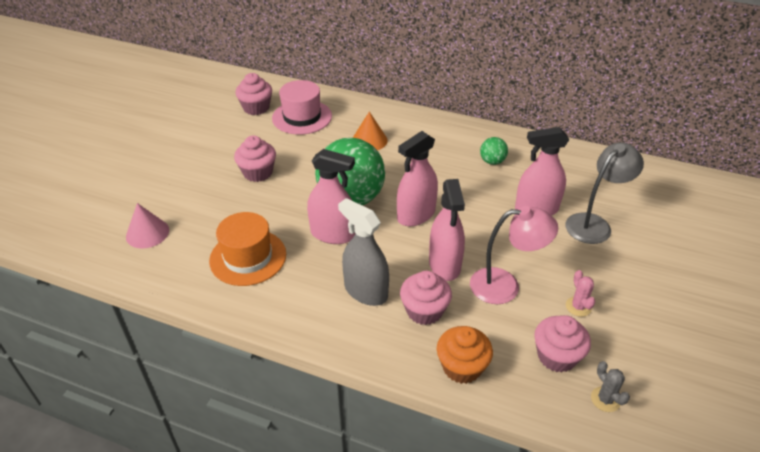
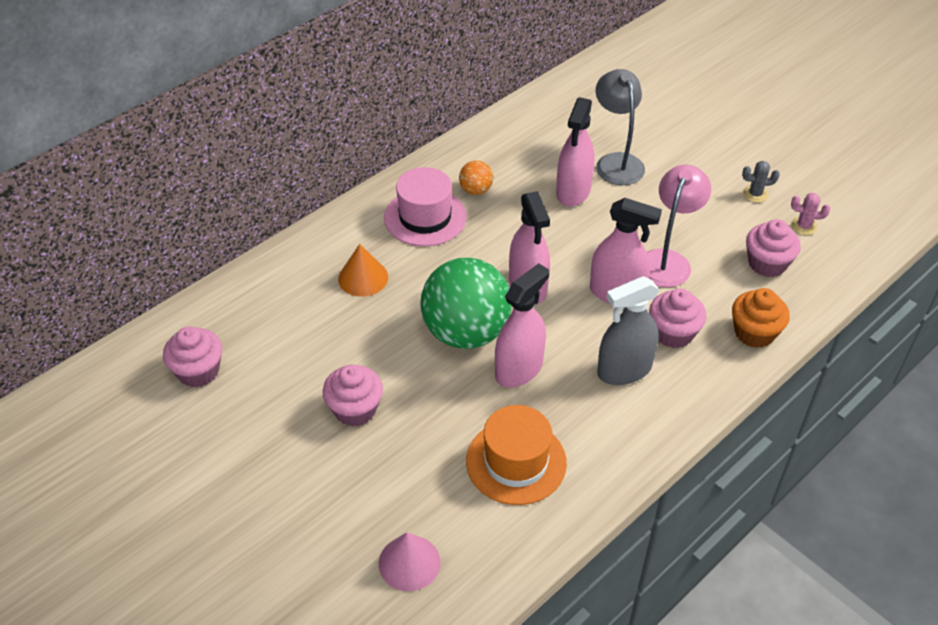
camera: 65 degrees left, 5 degrees up
(302, 117) = (261, 328): pink hat -> pink hat (425, 217)
(492, 161) = (476, 190): green ball -> orange ball
(578, 307) = (716, 223): pink cactus -> pink cactus (803, 226)
(605, 399) = (823, 255): grey cactus -> grey cactus (755, 194)

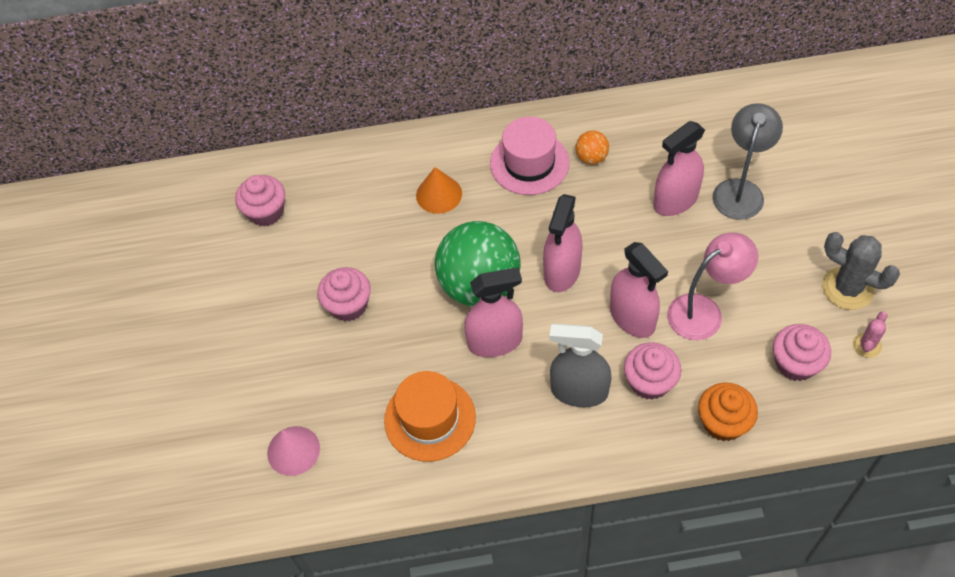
camera: 40 degrees right, 10 degrees up
(755, 194) = (847, 288): grey cactus -> grey cactus, size x1.87
(803, 226) = (866, 345): pink cactus -> pink cactus turned 75 degrees clockwise

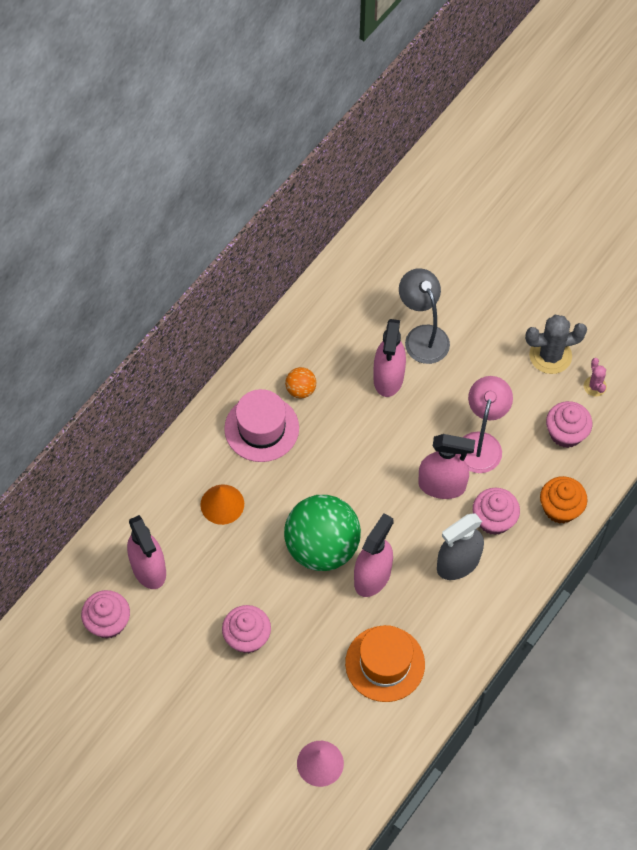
camera: 50 degrees left, 5 degrees up
(562, 271) = (365, 490): pink spray bottle -> pink spray bottle (149, 568)

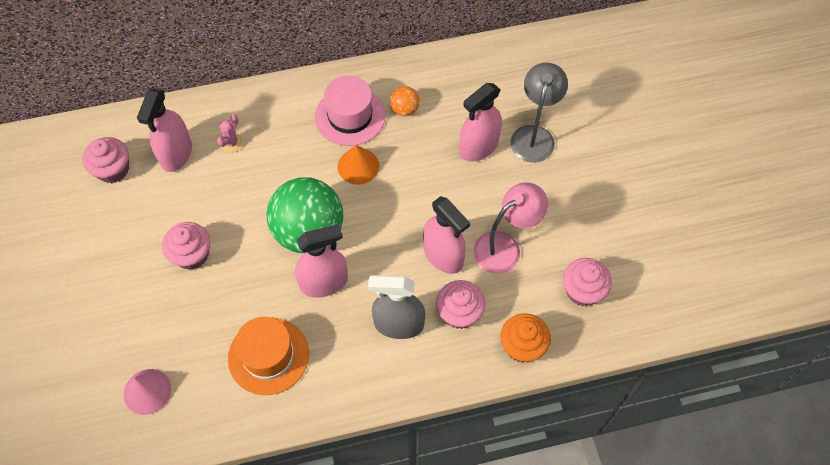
camera: 40 degrees right, 0 degrees up
(222, 504) = (270, 148): orange cone -> orange cone (358, 166)
(550, 355) = (625, 221): grey cactus -> none
(595, 386) = (642, 272): pink cactus -> pink cactus (232, 143)

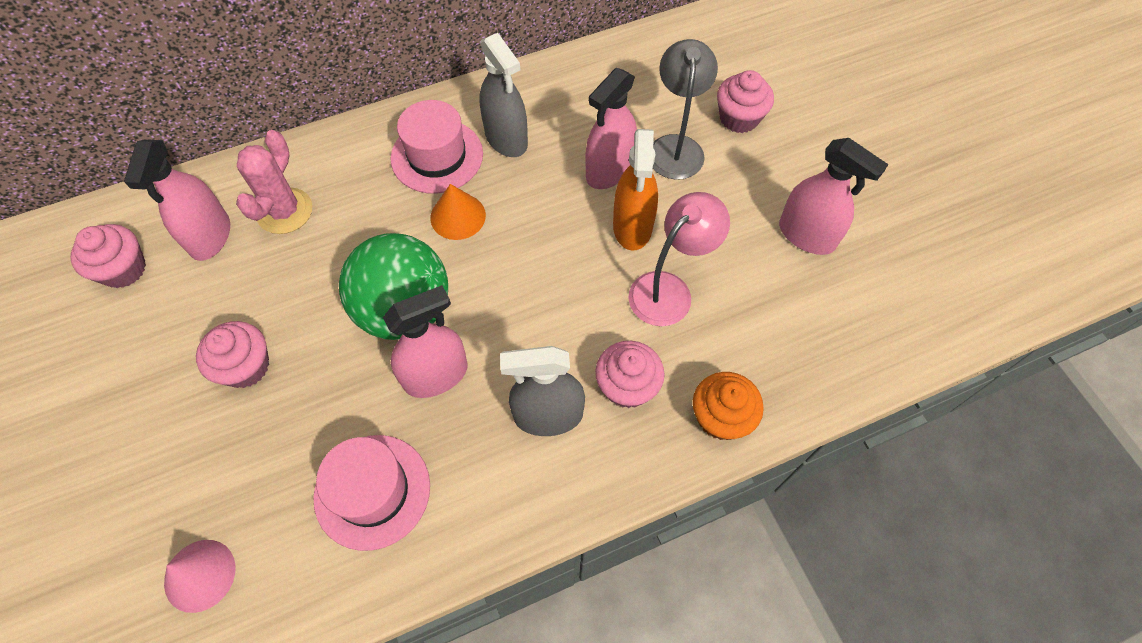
camera: 10 degrees left, 0 degrees up
(232, 143) = (284, 211): pink cactus -> pink cactus, size x1.87
(268, 356) = (372, 491): orange hat -> pink hat
(404, 109) = (506, 138): orange ball -> grey spray bottle
(443, 255) = (590, 313): pink spray bottle -> pink spray bottle (806, 235)
(487, 194) = (632, 226): none -> orange spray bottle
(582, 290) = (782, 330): pink cupcake -> pink cupcake (739, 118)

